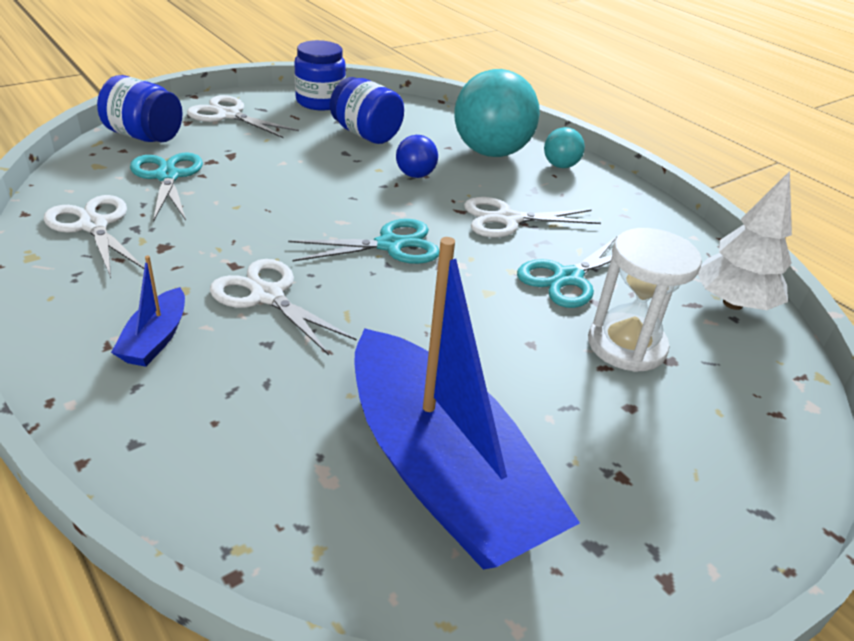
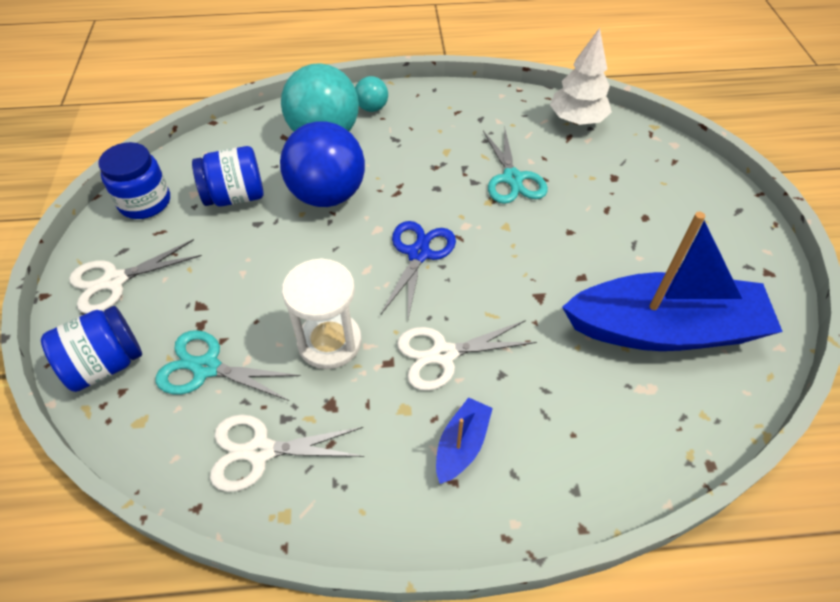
camera: 55 degrees left, 15 degrees up
(155, 339) = (461, 445): blue boat -> blue boat turned 105 degrees counterclockwise
(390, 245) = (418, 254): turquoise scissors -> blue scissors
(415, 175) = (327, 195): blue ball -> blue ball, size x2.12
(507, 219) = (425, 173): white scissors -> none
(626, 345) = (592, 188): white hourglass -> white hourglass (329, 342)

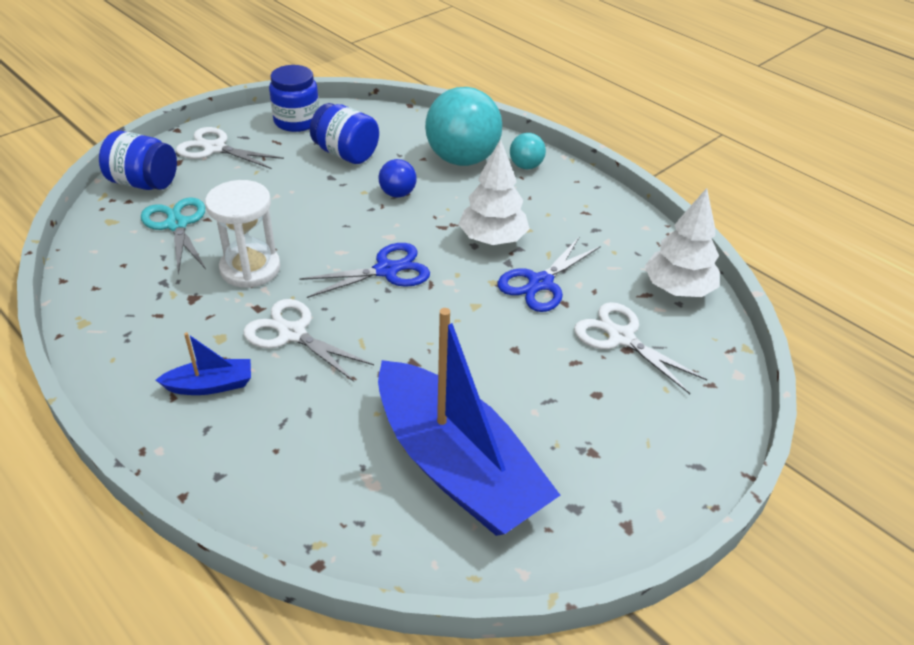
camera: 50 degrees right, 10 degrees down
(260, 451) = (127, 285): white scissors -> white scissors (621, 337)
(327, 195) = (397, 194): blue ball -> blue ball, size x0.47
(440, 175) = (492, 239): none -> white tree
(512, 179) = (540, 283): turquoise scissors -> blue scissors

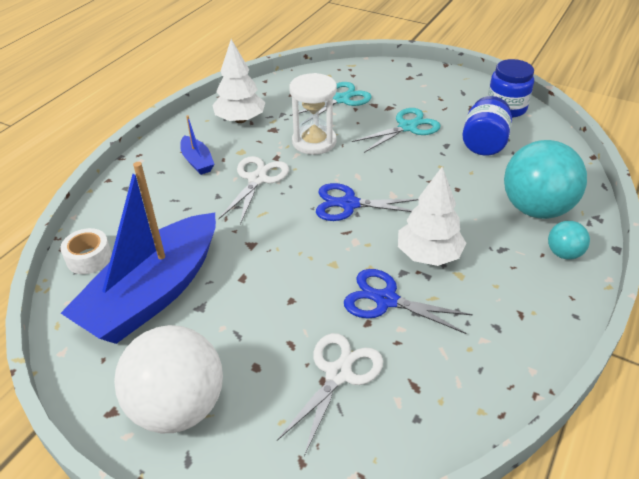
camera: 75 degrees right, 0 degrees up
(144, 183) = (375, 73): blue jar -> none
(215, 148) = (437, 85): white scissors -> none
(278, 192) = (407, 127): none -> turquoise scissors
(356, 532) = (89, 258): none -> white tape
(386, 270) = (349, 204): blue scissors -> blue scissors turned 135 degrees clockwise
(397, 194) = (452, 184): blue ball -> none
(633, 465) = (178, 406): none -> white ball
(677, 289) = (439, 414): white tree -> white tree (240, 120)

